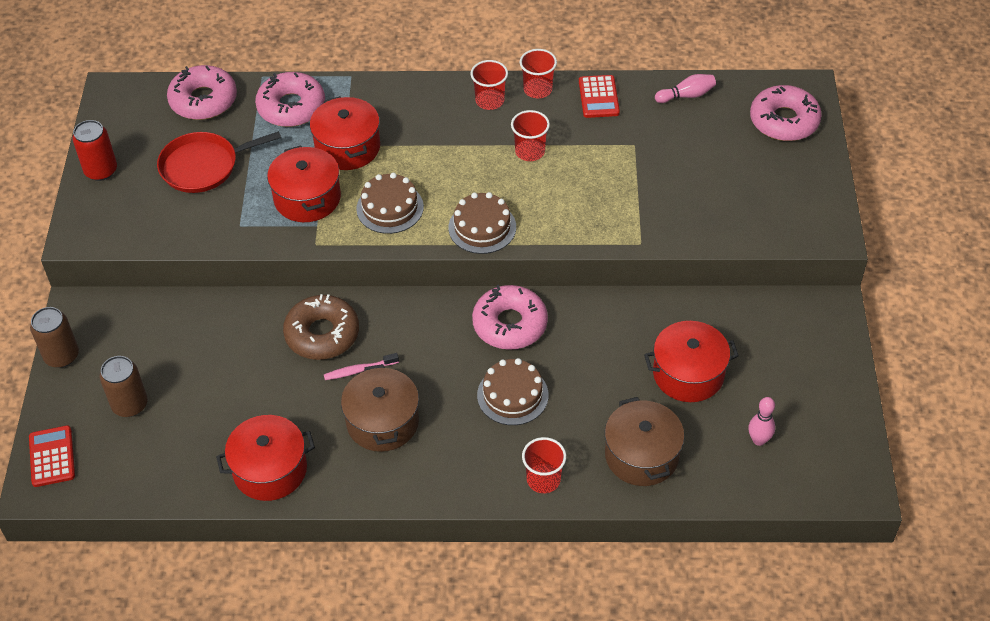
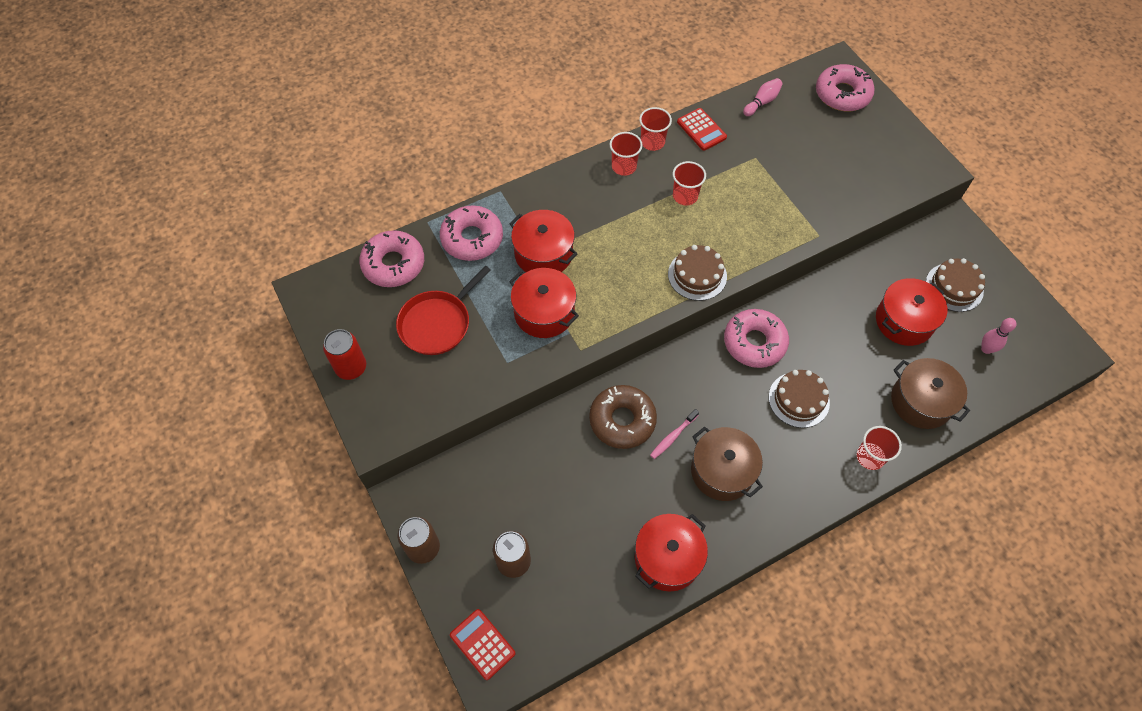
camera: 30 degrees left, 10 degrees up
(390, 208) = (615, 291): brown cake -> brown cake (954, 287)

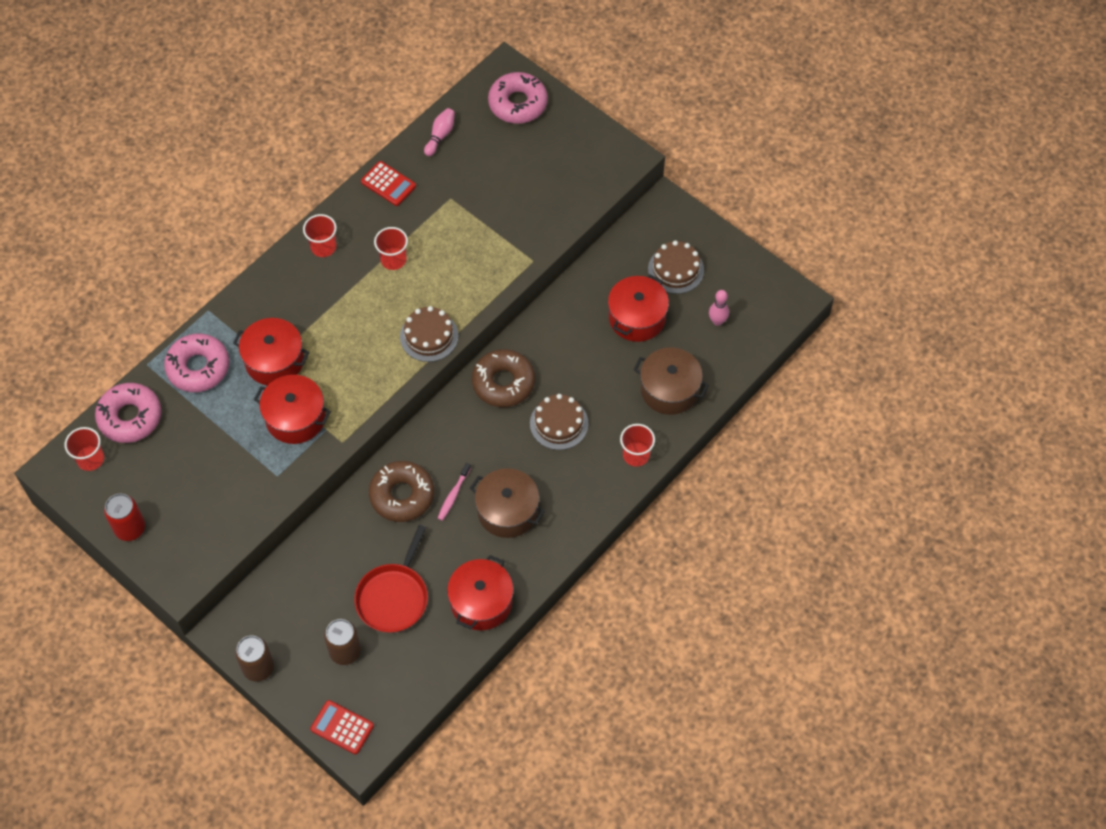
camera: 20 degrees left, 0 degrees up
(437, 323) = (196, 460): red pan -> red pan (394, 597)
(652, 142) = (343, 212): red cup -> red cup (90, 459)
(754, 342) = (503, 383): pink donut -> brown donut

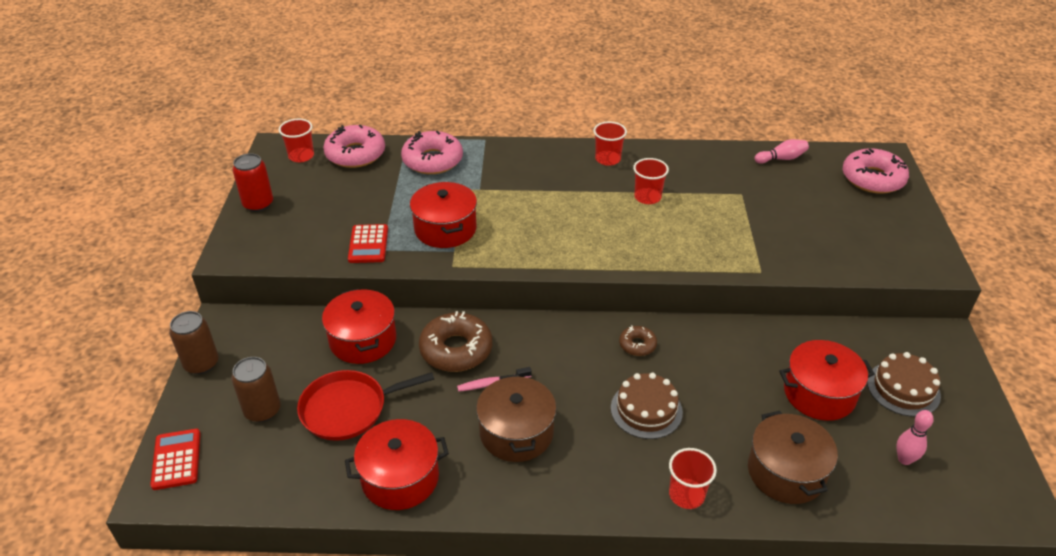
camera: 50 degrees right, 20 degrees down
(274, 361) = (482, 191): red pot -> red pot (363, 340)
(388, 184) = (704, 158): red calculator -> red calculator (368, 244)
(429, 336) = (609, 255): brown cake -> none
(503, 383) = (637, 345): brown donut -> brown donut, size x0.52

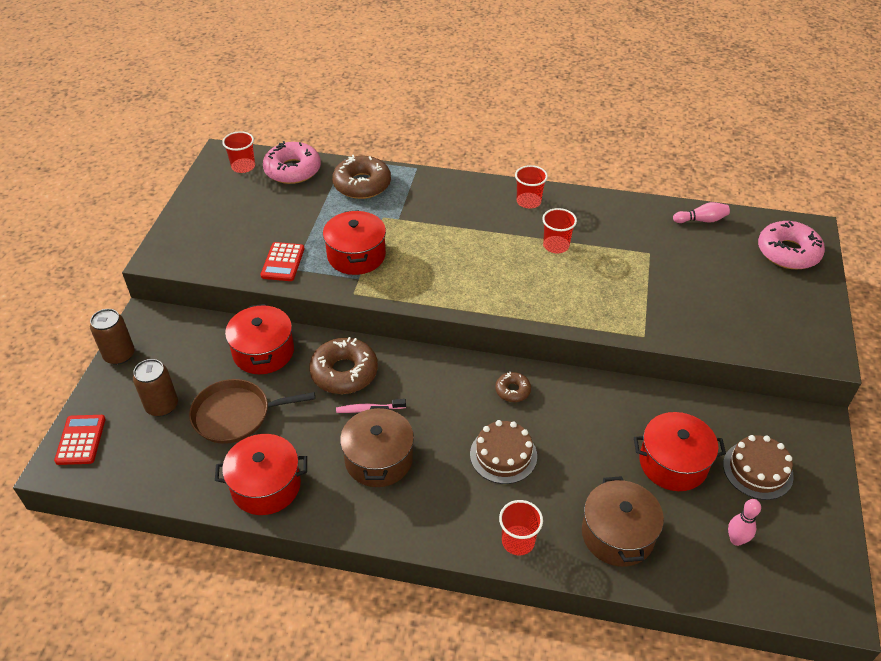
camera: 10 degrees right, 5 degrees up
(258, 204) = (194, 210): red can -> none
(348, 409) = (236, 415): red pan -> brown pan
(432, 160) = (362, 184): pink donut -> brown donut

